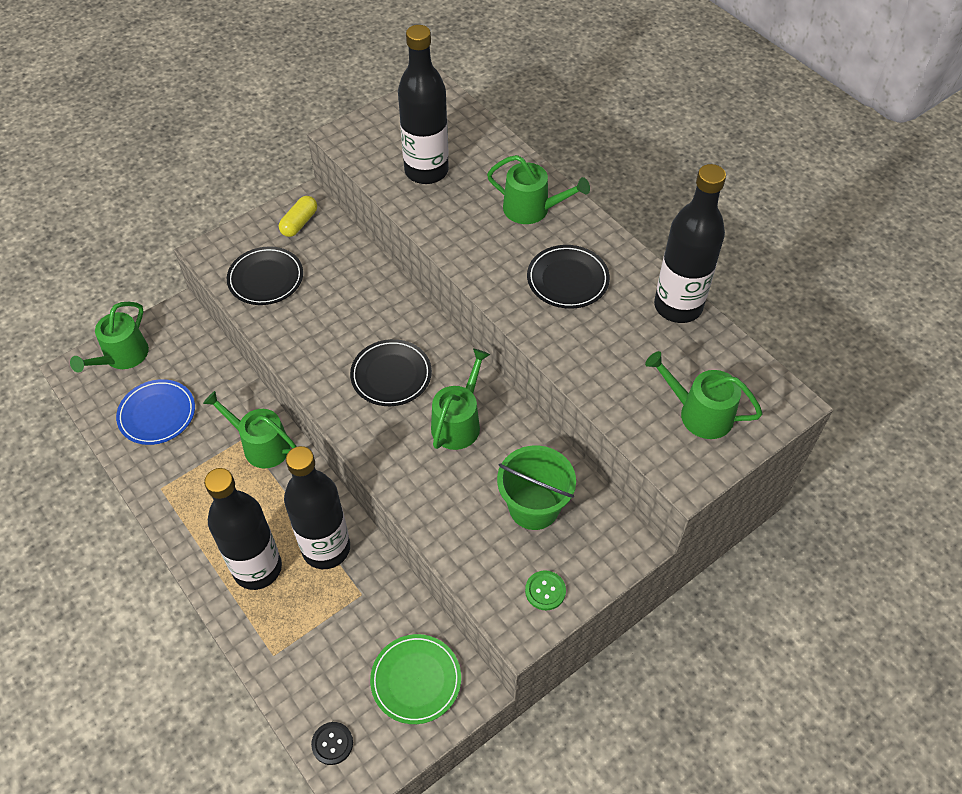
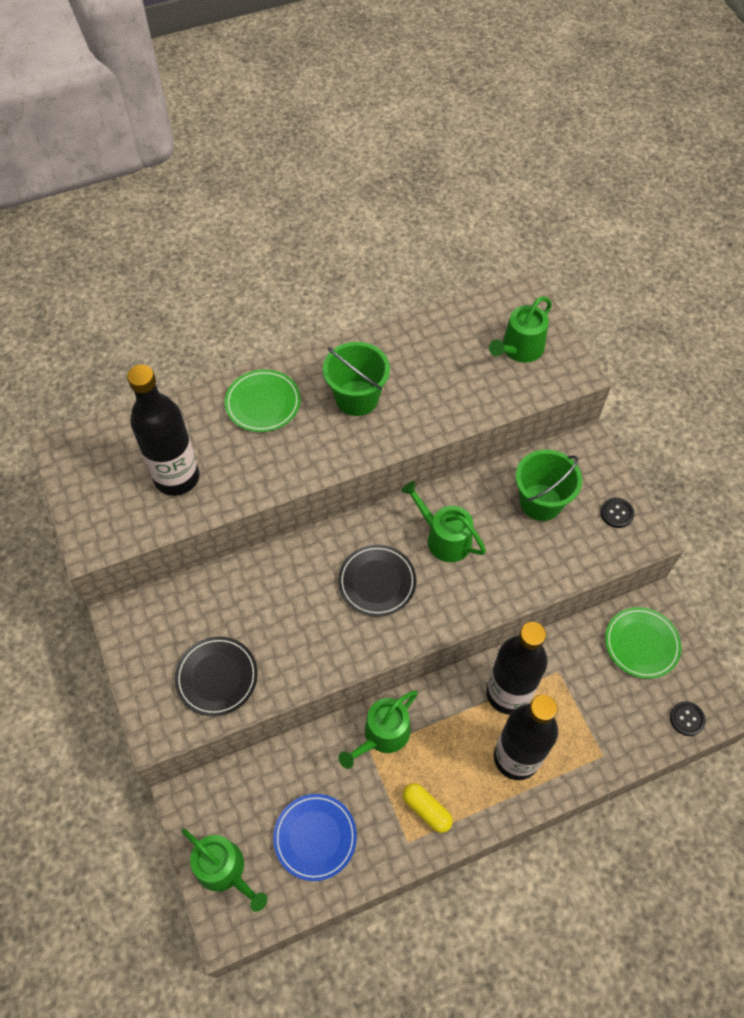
camera: 75 degrees left, 5 degrees up
(299, 223) = (150, 631): yellow capsule -> yellow capsule (426, 810)
(532, 209) = (263, 403): green watering can -> green plate
(545, 591) = (616, 513): green button -> black button
(567, 279) = (357, 398): black plate -> green bucket
(678, 306) = (410, 331): black bottle -> none

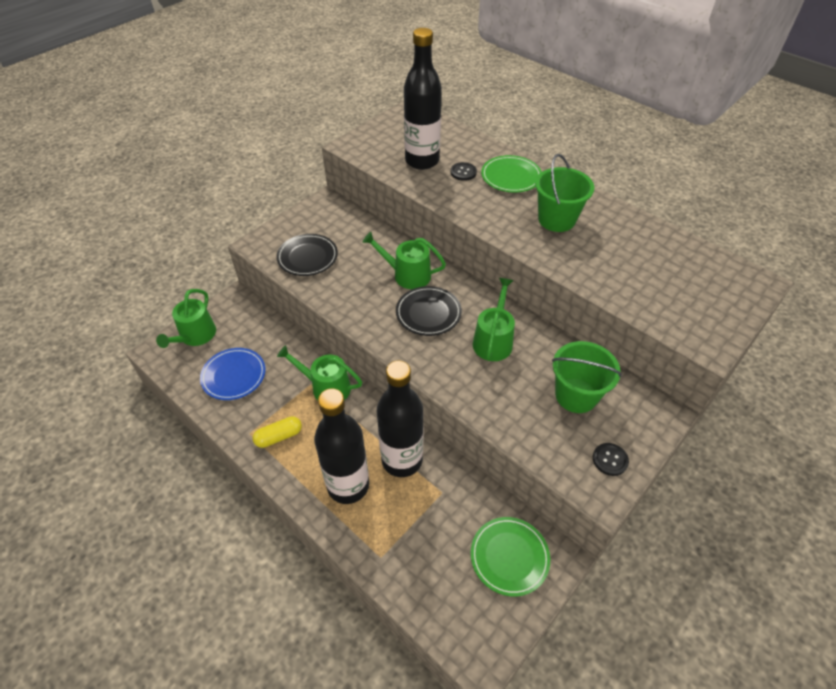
camera: 65 degrees right, 10 degrees down
(426, 810) = (279, 436): yellow capsule -> yellow capsule turned 45 degrees clockwise
(519, 349) = (697, 298): green watering can -> green watering can (407, 275)
(687, 719) = (454, 627): black button -> black button (463, 172)

